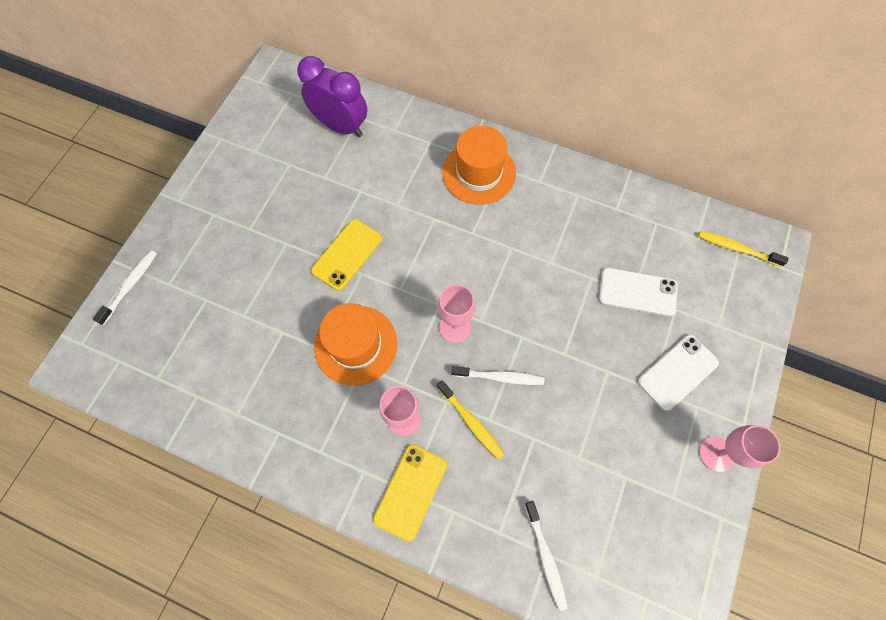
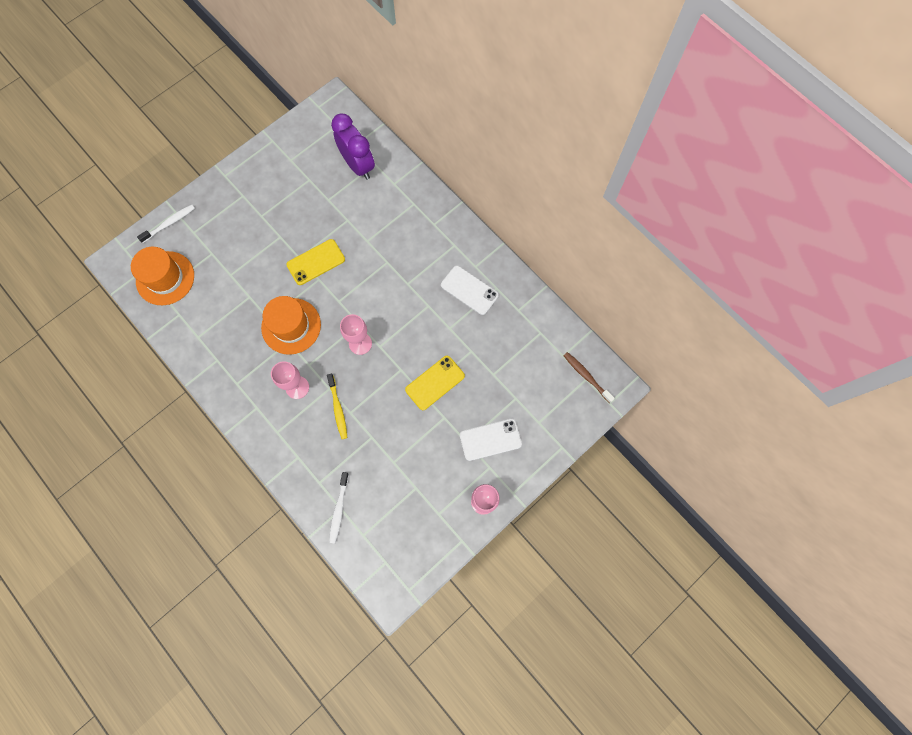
camera: 25 degrees right, 5 degrees up
(410, 491) = (278, 433): yellow phone -> yellow phone (435, 383)
(479, 172) = (436, 241): orange hat -> orange hat (165, 278)
(499, 377) = (371, 388): white toothbrush -> none
(637, 292) = (496, 374): white phone -> white phone (469, 290)
(737, 249) = (586, 376): yellow toothbrush -> brown toothbrush

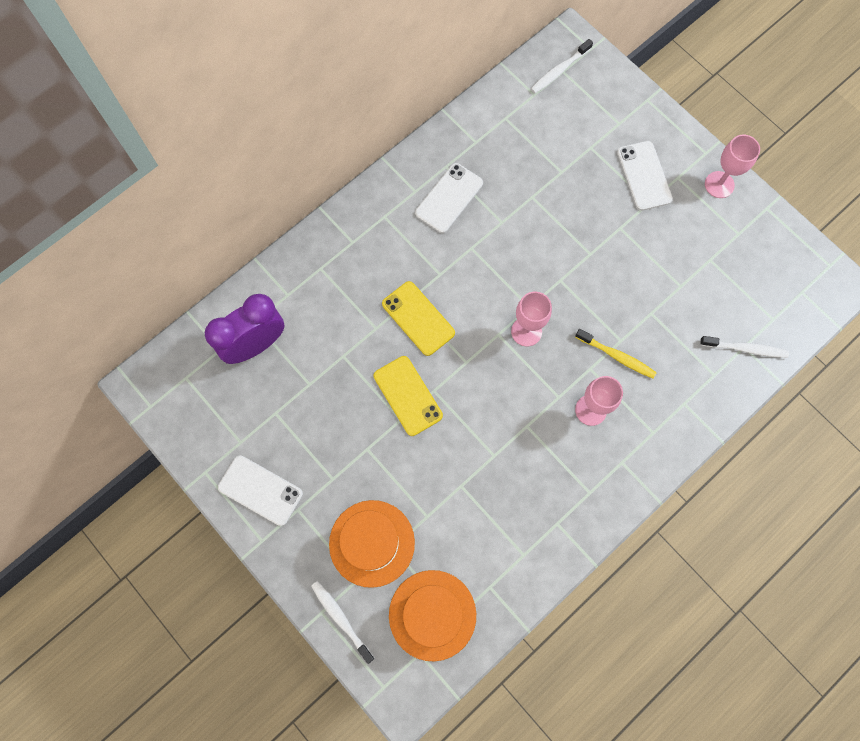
camera: 90 degrees left, 0 degrees up
(257, 173) = (260, 490): none -> white phone
(291, 326) = (504, 424): orange hat -> orange hat (372, 543)
(338, 408) = (616, 356): yellow toothbrush -> yellow toothbrush turned 45 degrees clockwise
(435, 383) = (576, 239): yellow phone -> yellow phone (418, 318)
(586, 376) = (559, 70): brown toothbrush -> white toothbrush

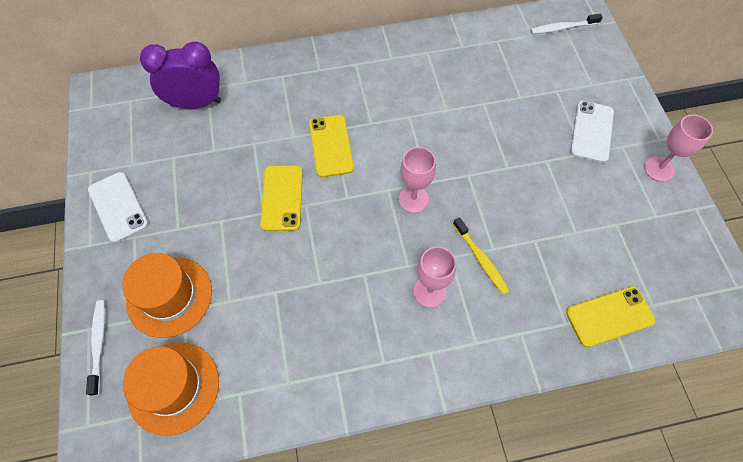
camera: 30 degrees right, 10 degrees down
(449, 198) = (414, 74): white phone -> none
(745, 348) = (609, 316): white toothbrush -> yellow phone

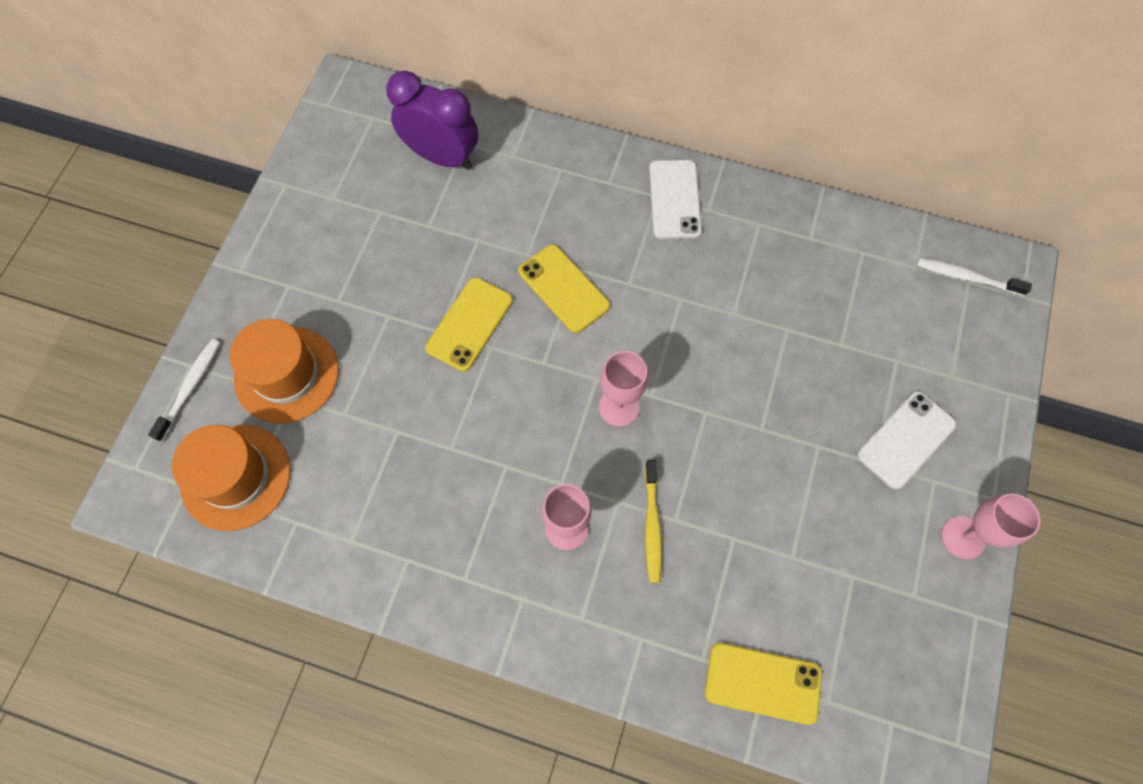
camera: 30 degrees right, 5 degrees up
(118, 207) = (291, 242): white phone -> white phone (674, 200)
(331, 146) = (563, 289): yellow phone -> yellow phone turned 60 degrees counterclockwise

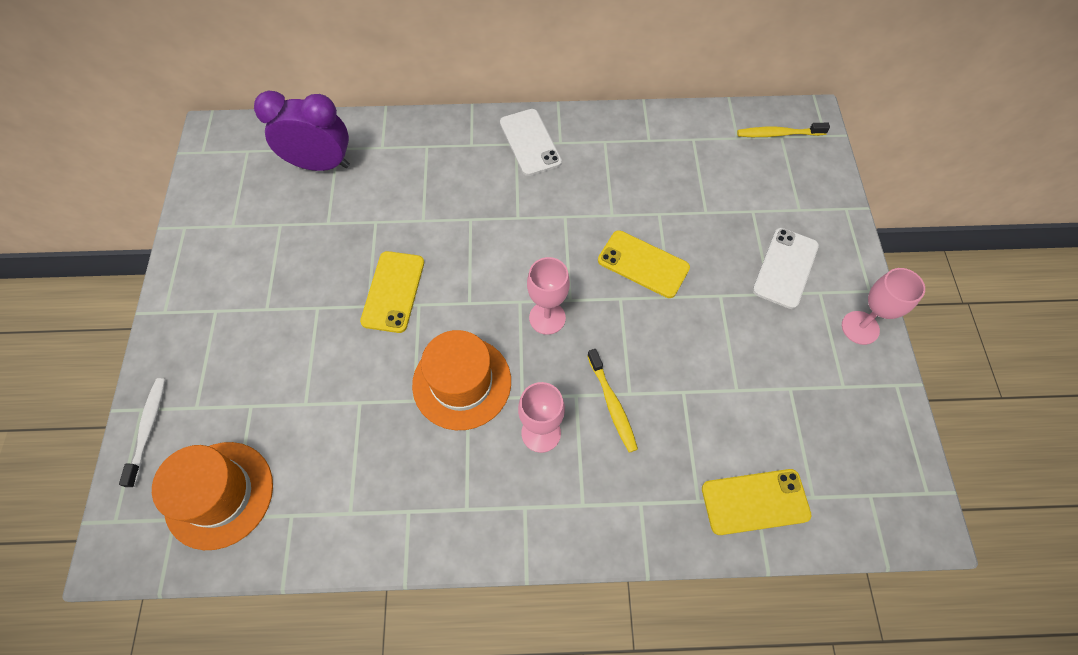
camera: 20 degrees left, 5 degrees down
(286, 374) = (239, 387): orange hat -> orange hat (462, 382)
(563, 289) = (464, 238): yellow phone -> yellow phone (643, 264)
(967, 277) = (779, 134): white toothbrush -> yellow toothbrush

